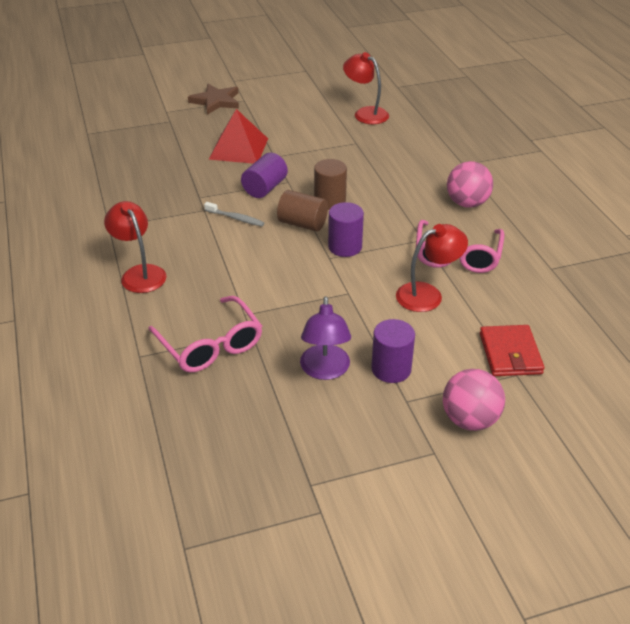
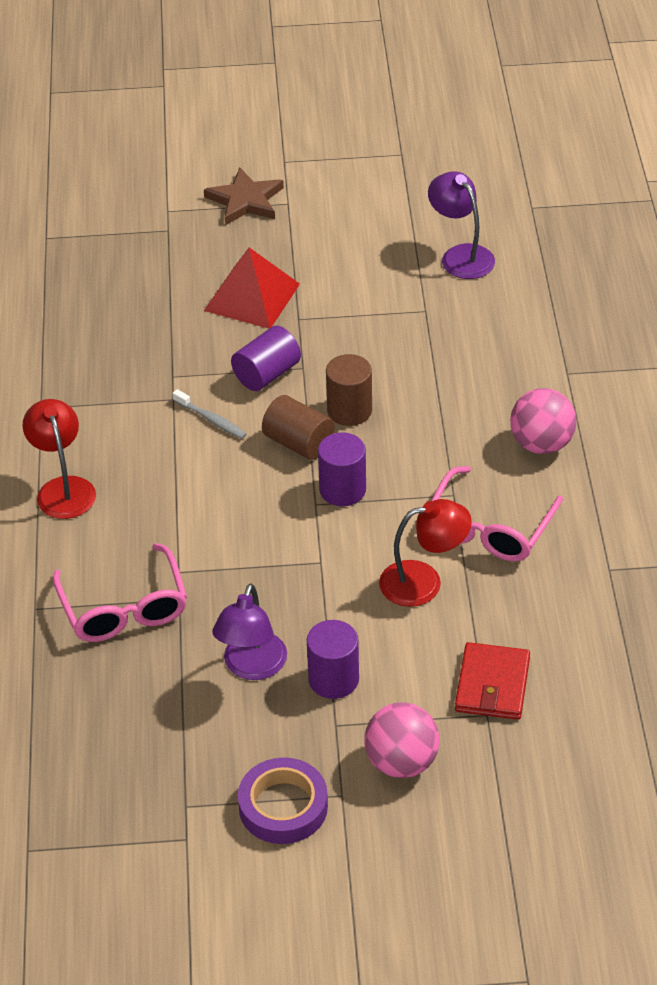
camera: 15 degrees right, 5 degrees up
(365, 113) = (461, 255): red lamp -> purple lamp
(391, 470) = (283, 806): none -> purple tape

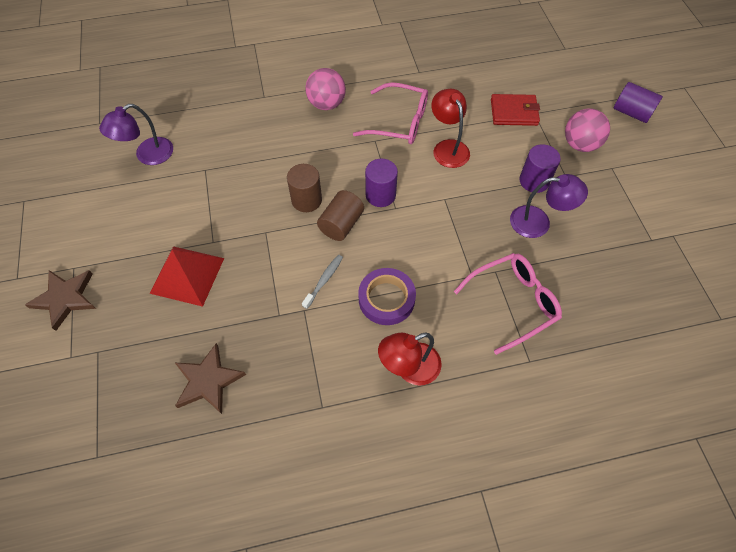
camera: 100 degrees left, 15 degrees up
(104, 316) = (208, 381): none -> brown star
(267, 374) = (273, 253): purple cylinder -> purple cylinder (631, 112)
(283, 806) = (631, 193): purple tape -> purple tape (386, 299)

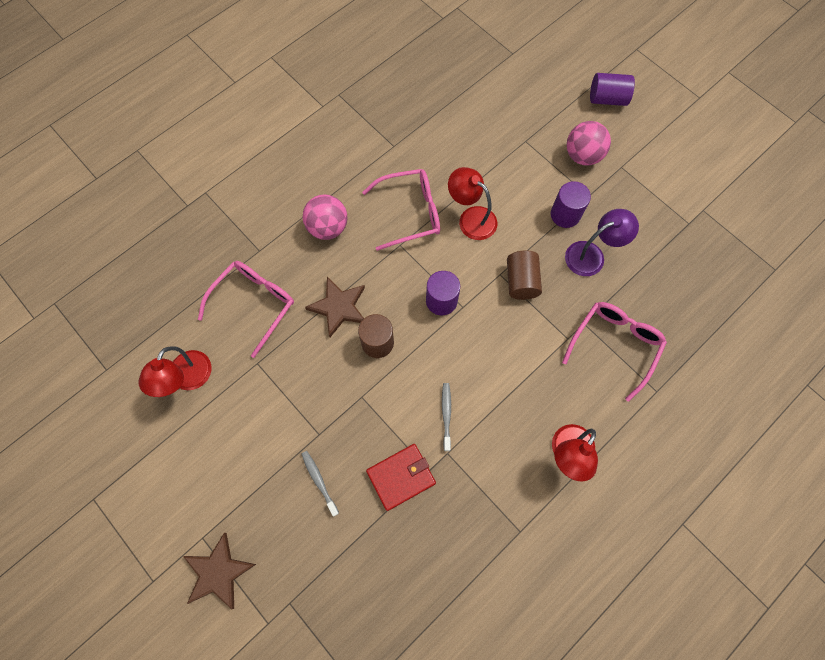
camera: 30 degrees left, 10 degrees up
(147, 155) = (187, 379): purple lamp -> red lamp
(187, 275) = (319, 481): red pyramid -> grey toothbrush
(208, 381) = (409, 568): brown star -> brown star (339, 307)
(233, 129) = (254, 304): none -> pink glasses
(341, 224) = (425, 350): brown cylinder -> brown cylinder (521, 281)
(386, 299) = (511, 401): purple tape -> none
(514, 112) = (507, 149): red wallet -> red wallet (401, 477)

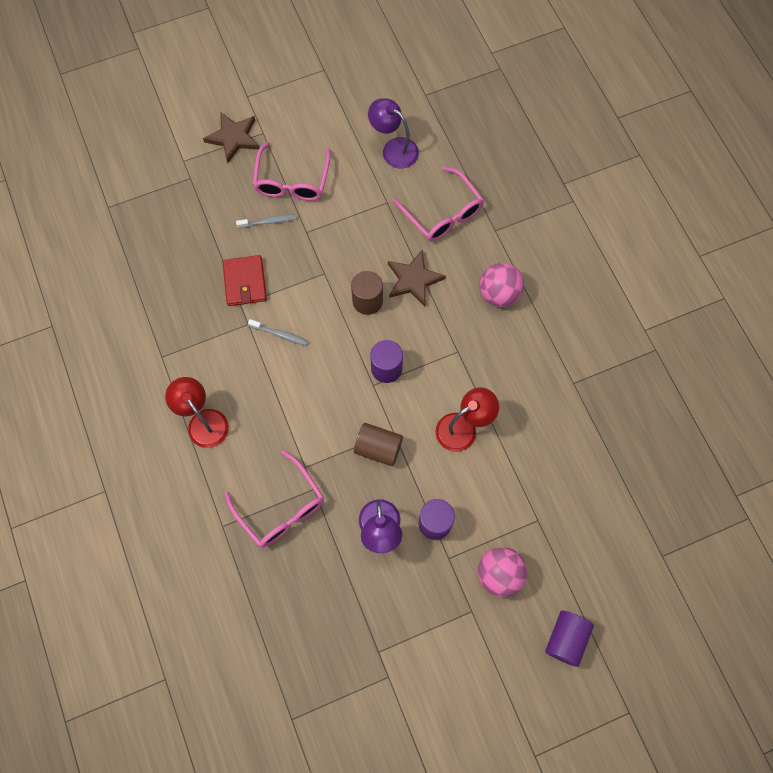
camera: 110 degrees right, 0 degrees up
(187, 379) = (394, 148): red lamp -> purple lamp
(410, 213) = (489, 373): pink glasses -> pink glasses (292, 181)

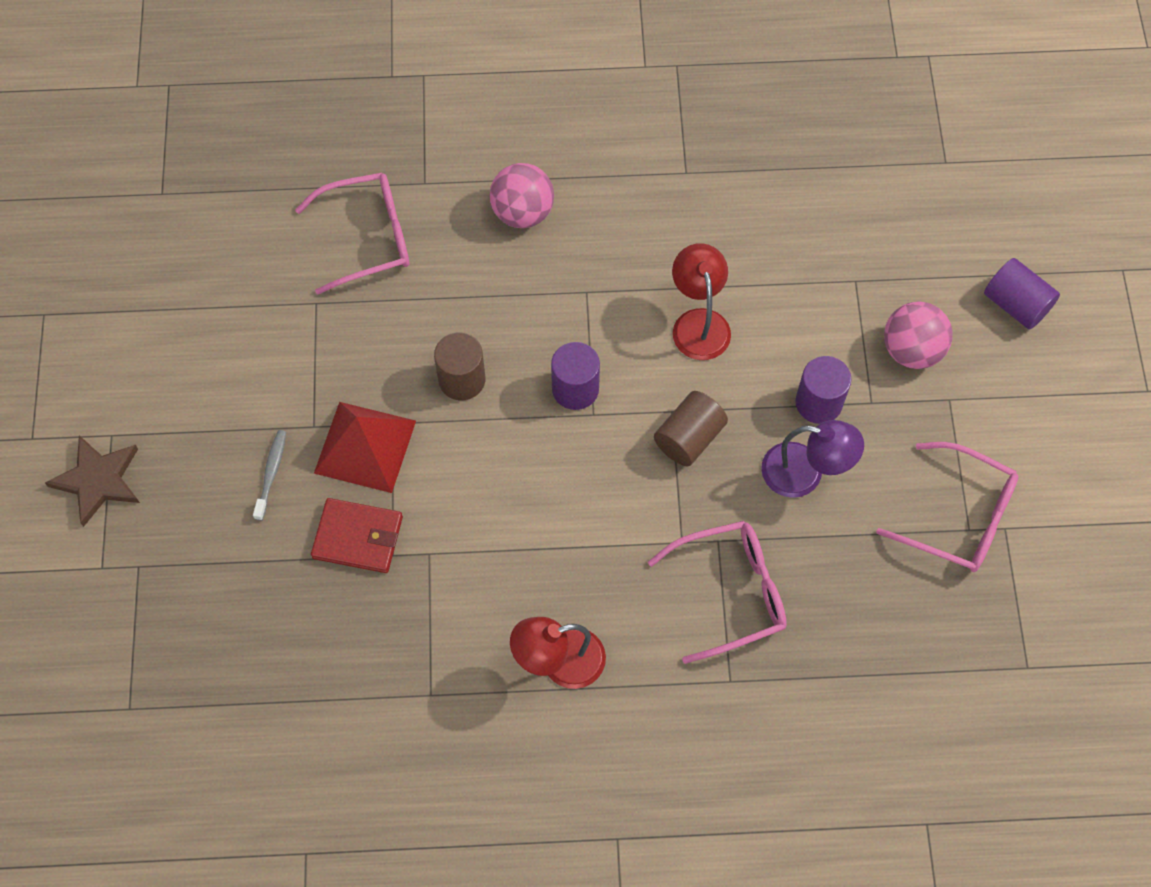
camera: 70 degrees left, 5 degrees down
(280, 335) = (465, 513): grey toothbrush -> none
(292, 181) = (218, 419): pink glasses -> pink glasses (959, 517)
(303, 264) = (365, 447): none -> red pyramid
(394, 148) = (231, 264): purple lamp -> none
(413, 280) = (455, 309): brown star -> none

